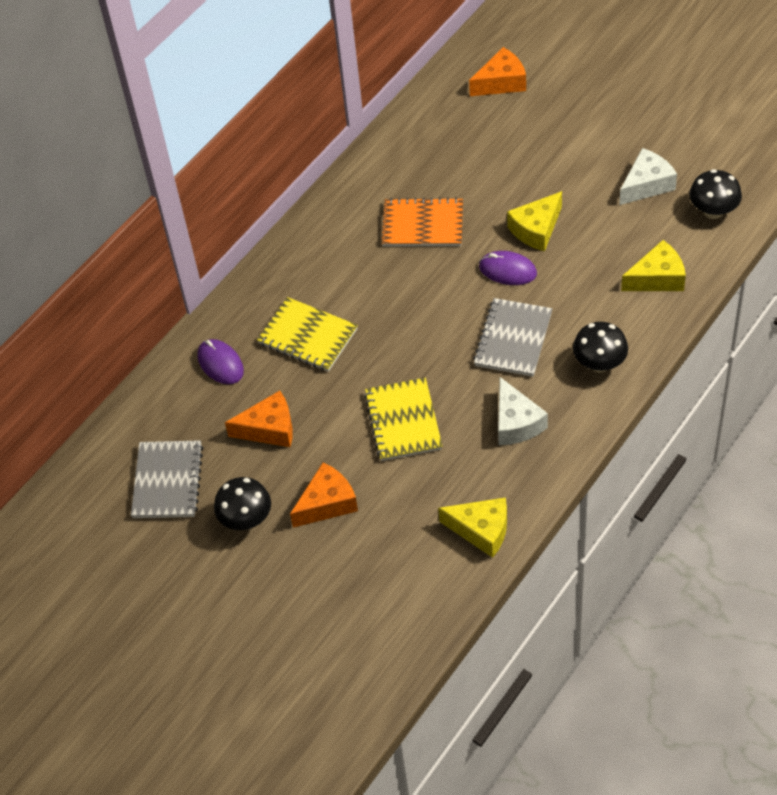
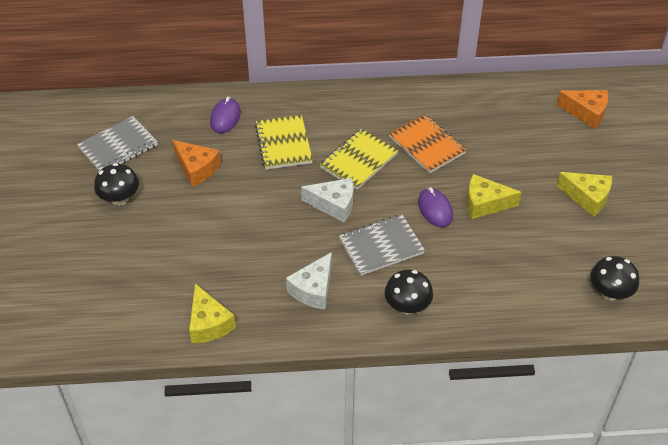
camera: 45 degrees right, 5 degrees down
(327, 503) = (164, 230): orange cheese -> none
(403, 421) = (261, 229): yellow notebook -> yellow notebook (359, 161)
(646, 185) = (589, 240): white cheese -> white cheese (334, 205)
(657, 278) = (514, 295): yellow cheese -> yellow cheese (587, 197)

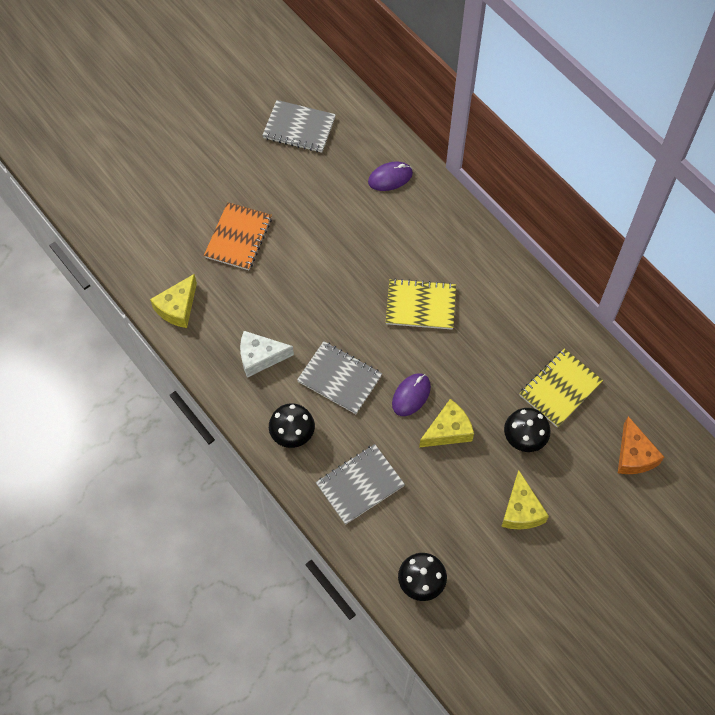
camera: 55 degrees right, 15 degrees up
(120, 198) = (249, 167): black mushroom -> black mushroom (524, 438)
(197, 168) = (319, 196): orange cheese -> none
(283, 144) = (395, 238): yellow notebook -> yellow notebook (560, 389)
(334, 205) = (357, 317): white cheese -> none
(426, 145) = (482, 346): orange notebook -> orange notebook (238, 237)
(485, 204) = (448, 431): yellow cheese -> yellow cheese turned 90 degrees clockwise
(491, 285) = (360, 485): none -> grey notebook

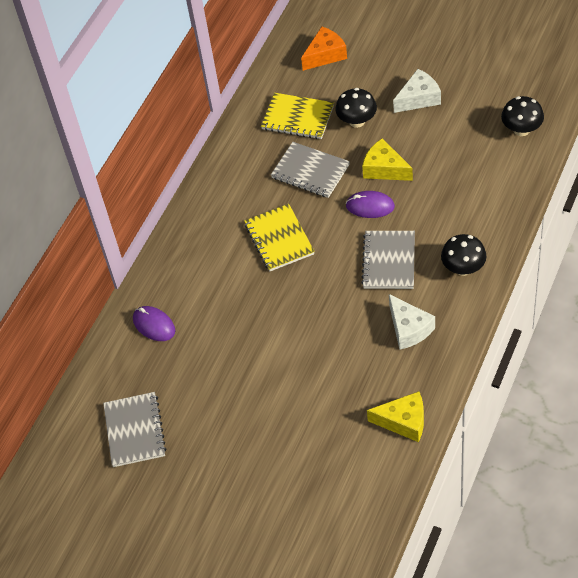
camera: 110 degrees left, 10 degrees down
(238, 237) = (295, 413): orange notebook -> none
(360, 485) = (473, 202): grey notebook -> grey notebook (310, 171)
(521, 510) = (419, 98): yellow cheese -> white cheese

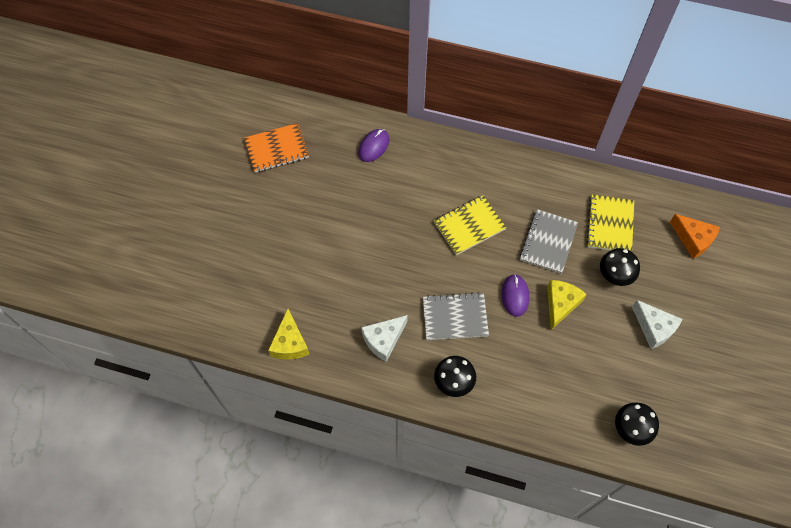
camera: 75 degrees right, 10 degrees up
(135, 431) = (277, 149): grey notebook -> orange notebook

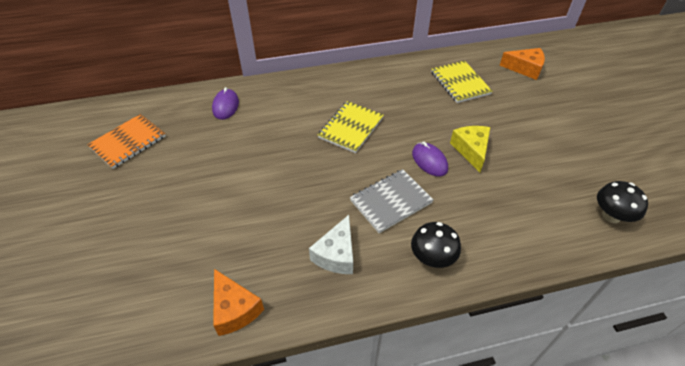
camera: 30 degrees left, 15 degrees down
(290, 343) = (234, 309): yellow cheese -> orange cheese
(548, 242) = (424, 112): grey notebook -> none
(615, 275) = (493, 112): black mushroom -> none
(654, 328) = (554, 134): white cheese -> none

